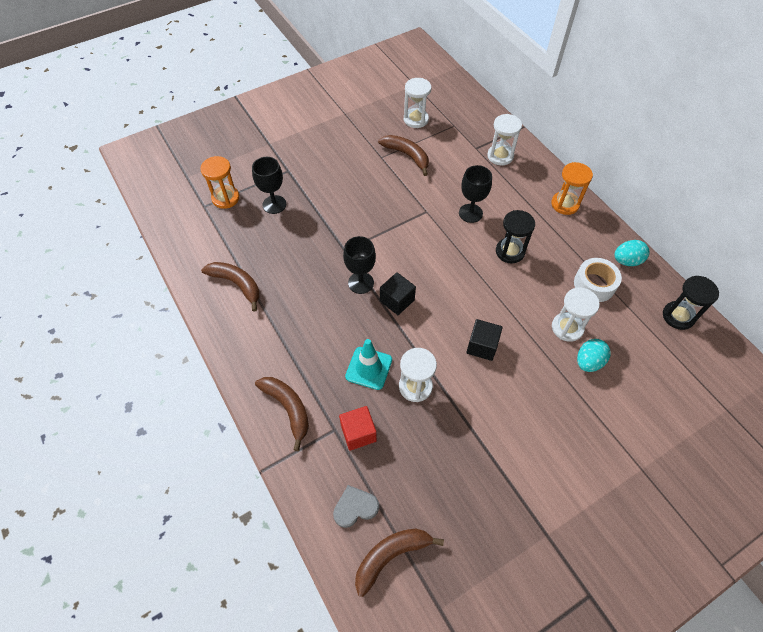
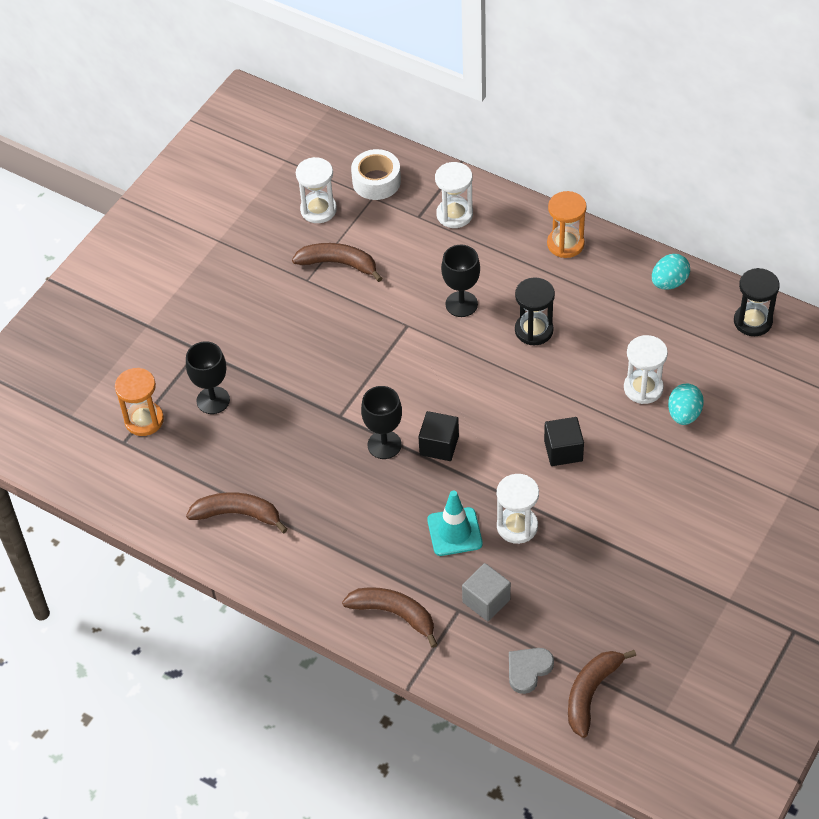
camera: 25 degrees left, 5 degrees down
(358, 433) = (486, 601): red cube -> grey cube
(594, 284) = (647, 326): white tape -> white tape (376, 181)

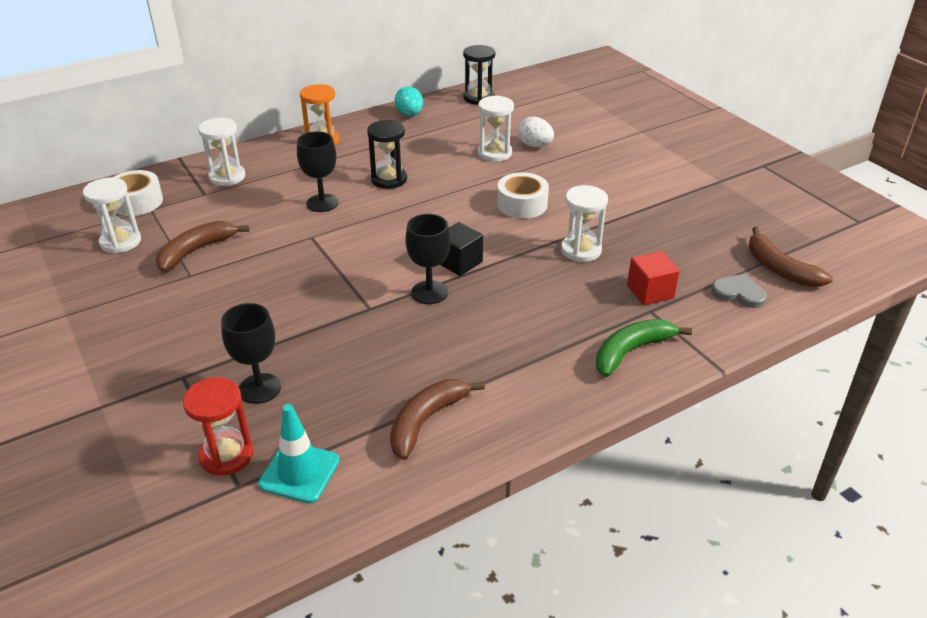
camera: 65 degrees left, 15 degrees down
(144, 420) = (226, 455): orange hourglass -> red hourglass
(394, 614) = (631, 351): brown banana -> green banana
(454, 532) = (561, 285): turquoise traffic cone -> turquoise traffic cone (299, 472)
(486, 601) = (650, 292): grey cube -> red cube
(528, 669) = (738, 293): grey heart -> grey heart turned 135 degrees clockwise
(563, 451) = (522, 204): black cube -> white tape
(684, 414) = (534, 145): turquoise egg -> white egg

